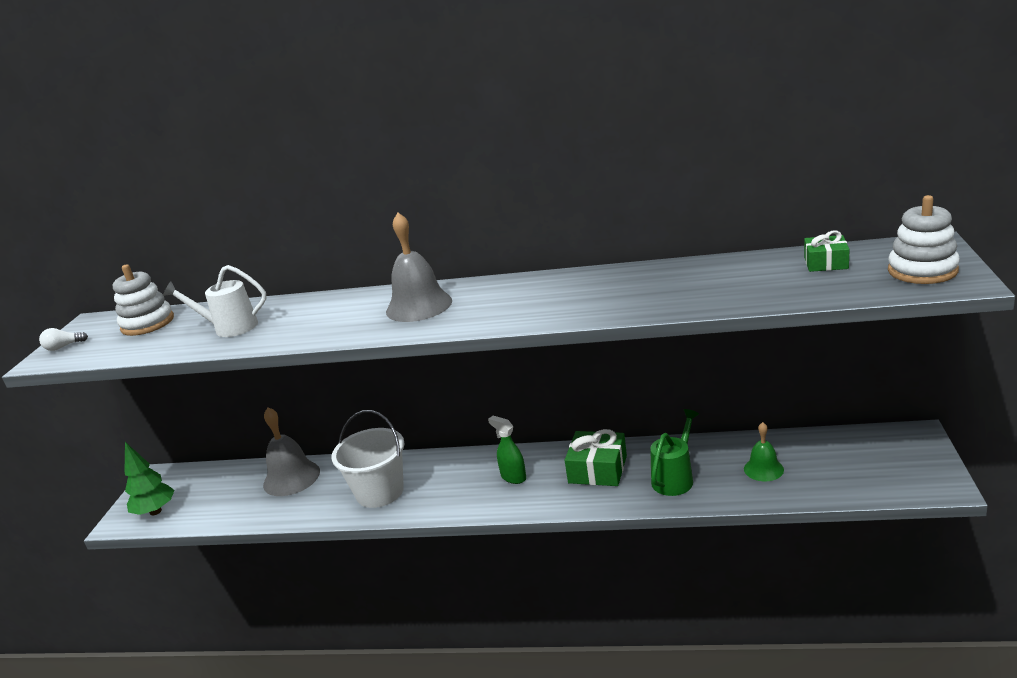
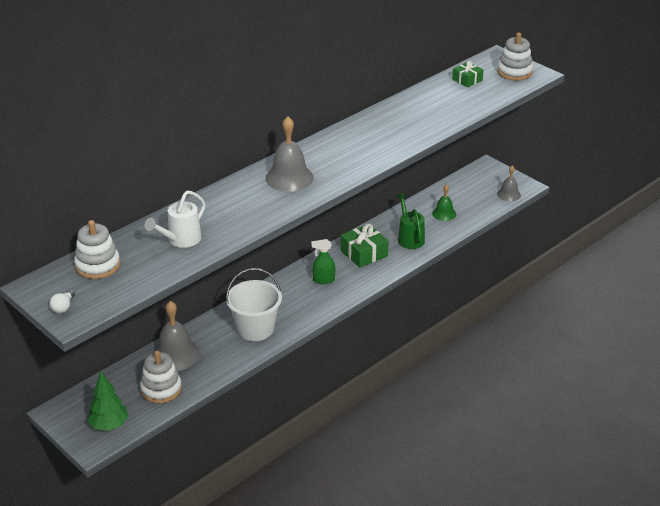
camera: 55 degrees left, 10 degrees up
(231, 503) = (161, 389): none -> white stacking toy
(898, 486) = (509, 194): none -> grey bell

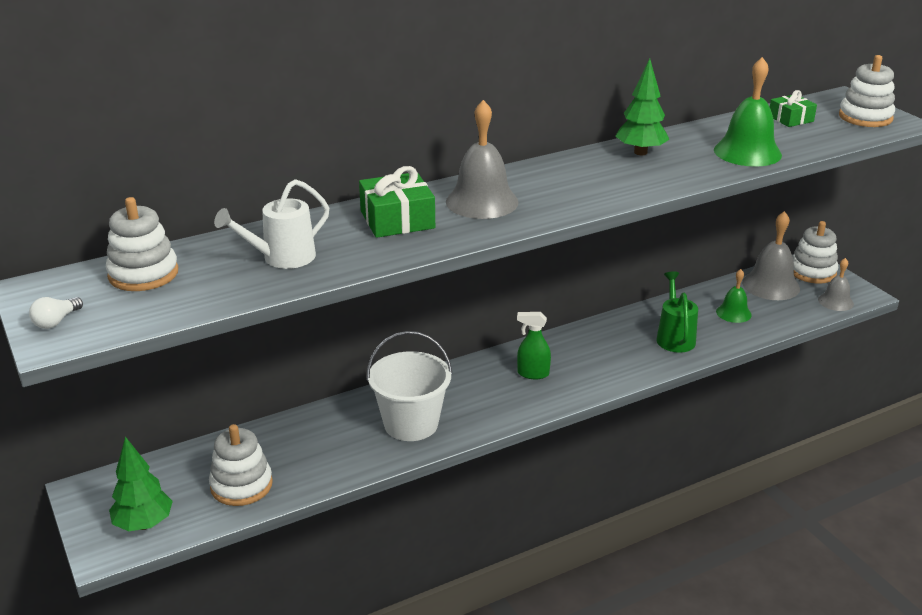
camera: 15 degrees right, 5 degrees down
(176, 354) = (285, 440): grey bell -> grey bell (771, 285)
(364, 253) = (602, 347): green gift -> green gift (397, 219)
(377, 122) = (640, 152): none -> green tree
(446, 113) = (747, 152): none -> green bell
(489, 173) = (812, 272): none -> white stacking toy

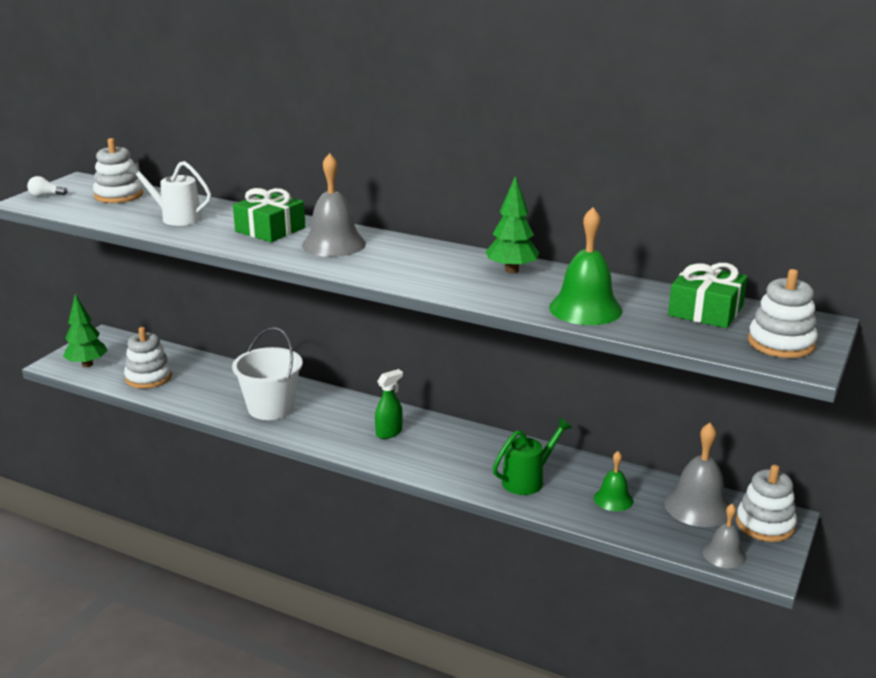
camera: 55 degrees right, 5 degrees down
(532, 374) = (389, 432): green spray bottle -> green spray bottle turned 75 degrees clockwise
(790, 119) = (705, 311): green gift -> green gift, size x1.58

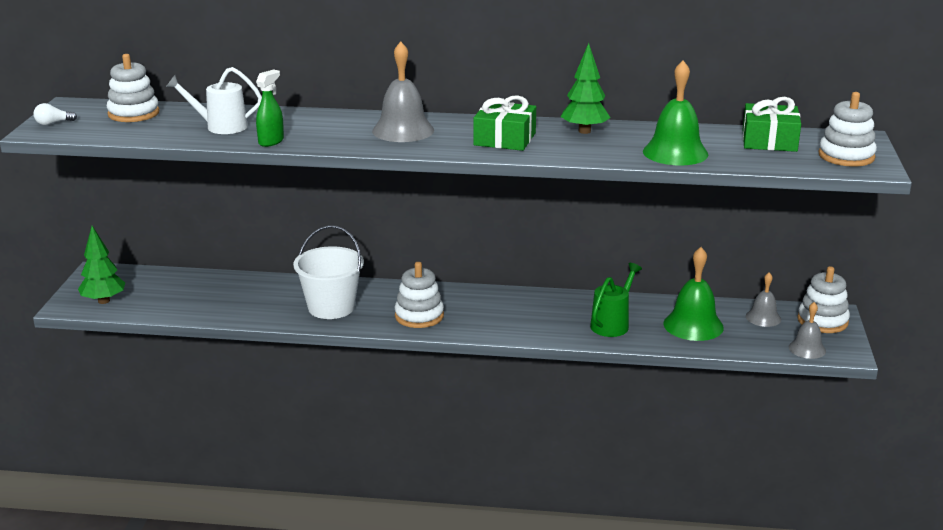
camera: 20 degrees left, 0 degrees up
(148, 377) = (182, 302): white stacking toy -> white stacking toy (419, 316)
(270, 229) = (328, 126): green gift -> green gift (504, 139)
(389, 432) = (461, 308): green spray bottle -> green spray bottle (271, 141)
(613, 499) = (693, 325): green bell -> green bell, size x1.69
(698, 506) = (763, 317): grey bell -> grey bell, size x0.59

